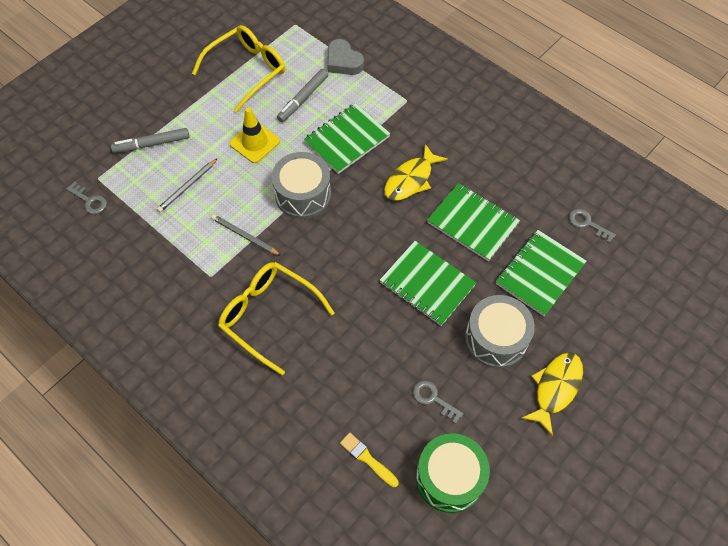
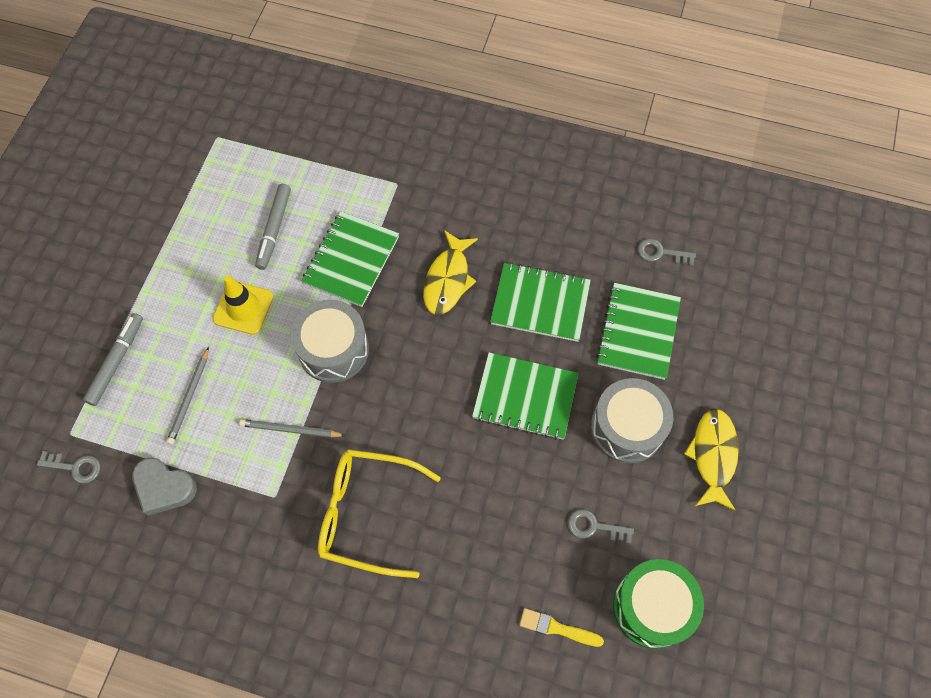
camera: 25 degrees left, 5 degrees up
(152, 144) = (116, 361): grey marker -> grey marker turned 150 degrees clockwise
(247, 70) = (188, 219): yellow glasses -> none
(343, 62) = (299, 163): grey heart -> grey heart (164, 487)

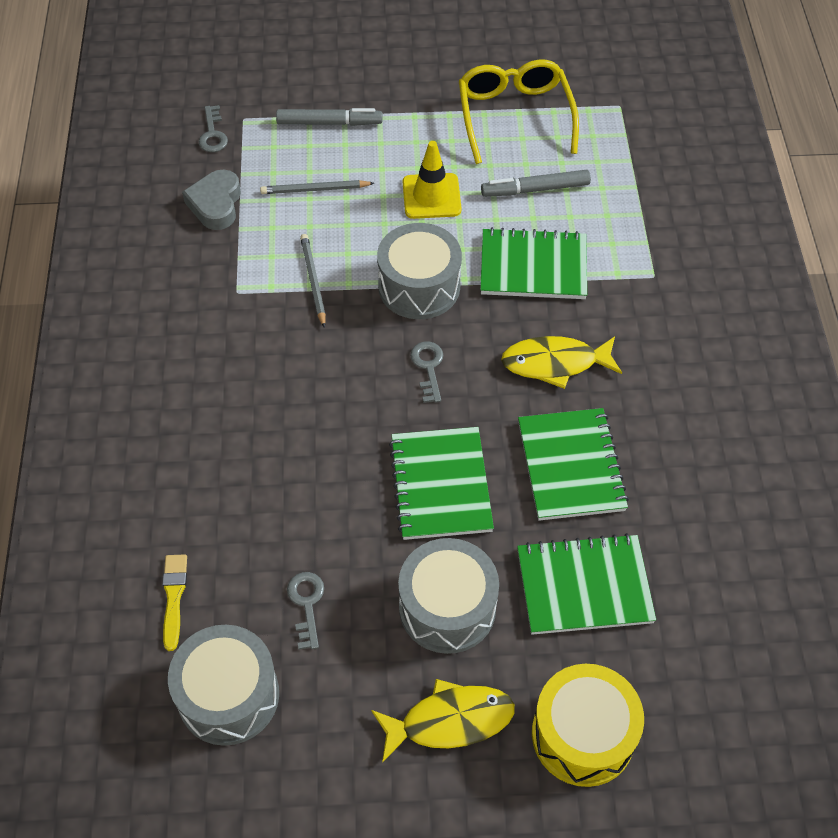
camera: 70 degrees right, 10 degrees down
(367, 514) = (245, 376): yellow glasses -> yellow glasses (514, 116)
(652, 607) = (228, 695): green drum -> grey drum
(661, 253) = (714, 584): grey key -> grey key (428, 367)
(744, 375) = (583, 735): none -> yellow drum

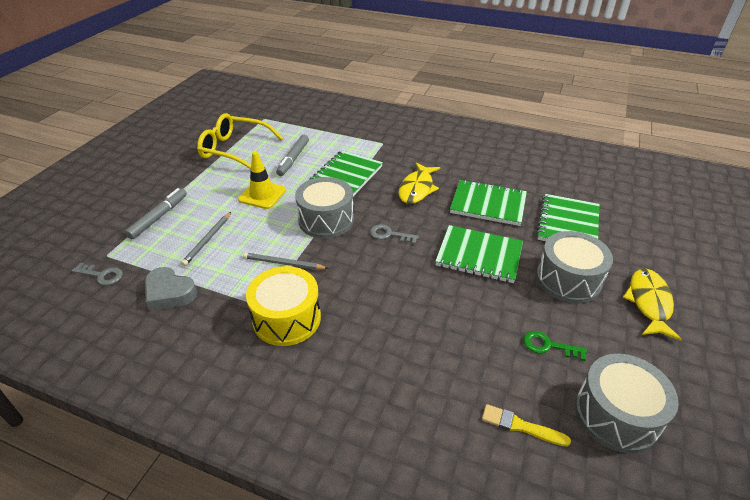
camera: 65 degrees left, 15 degrees down
(306, 604) = (548, 346): grey key -> green key
(583, 735) = (662, 253): yellow drum -> yellow drum (287, 318)

